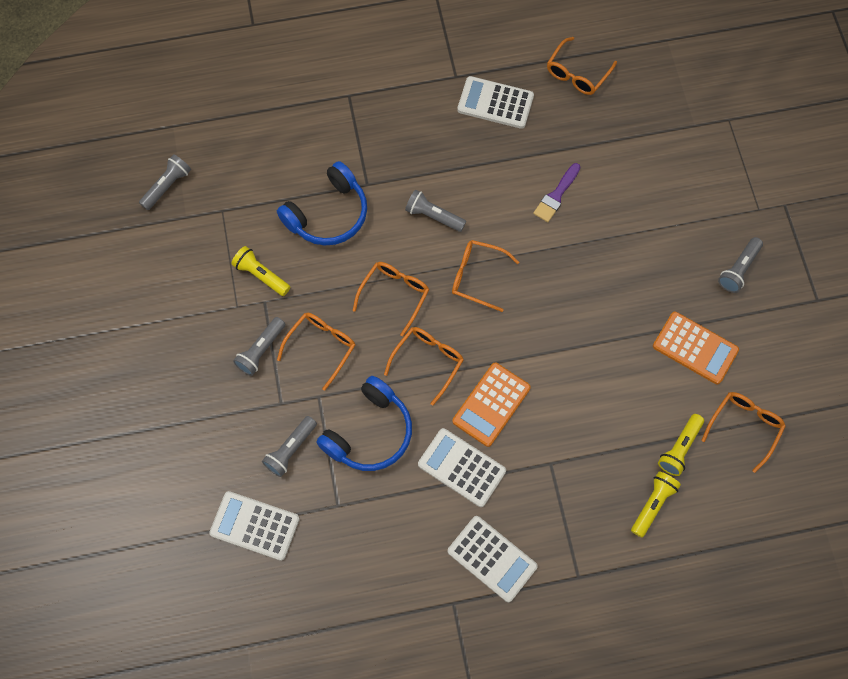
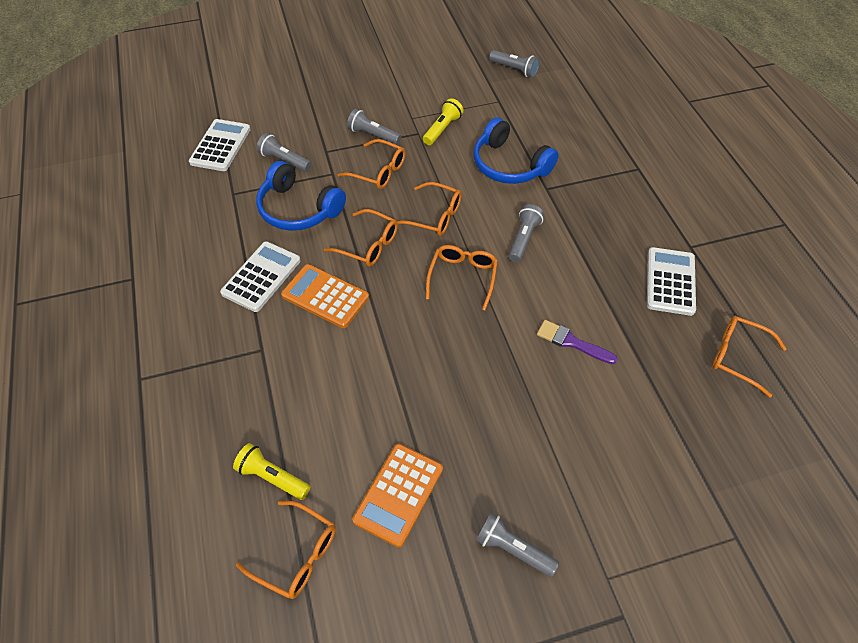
camera: 85 degrees right, 15 degrees down
(492, 559) = (169, 305): white calculator -> none
(652, 505) = (208, 449): yellow flashlight -> none

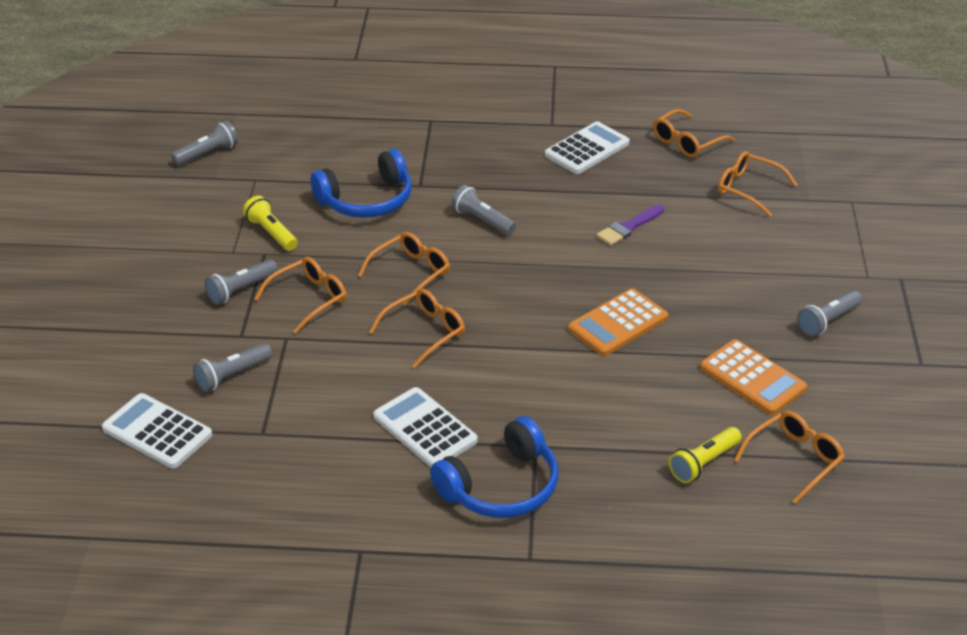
camera: 70 degrees left, 15 degrees down
(298, 209) = (330, 378): blue headphones -> blue headphones (501, 487)
(325, 296) = (484, 381): orange calculator -> orange calculator (618, 323)
(462, 277) = (511, 274): orange glasses -> orange glasses (748, 189)
(670, 281) = (587, 149): white calculator -> white calculator turned 105 degrees clockwise

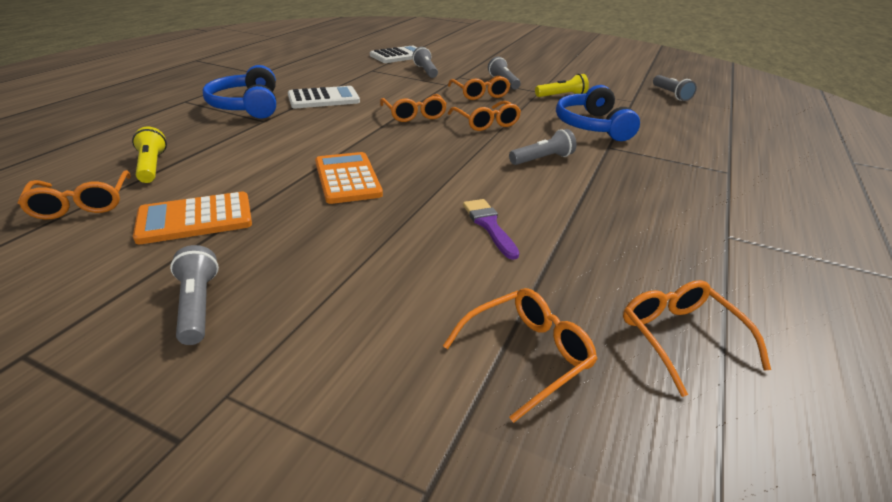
camera: 110 degrees right, 5 degrees down
(587, 149) = (664, 244): white calculator -> none

